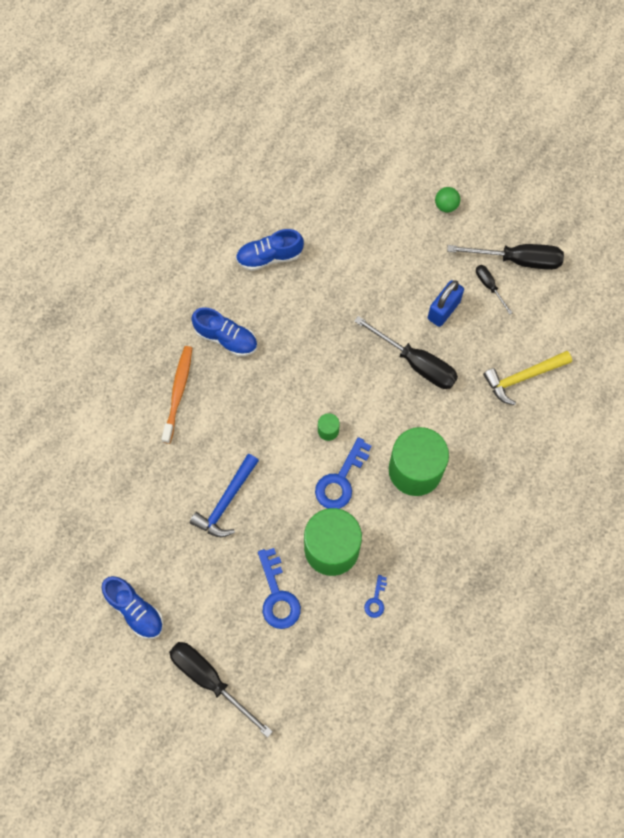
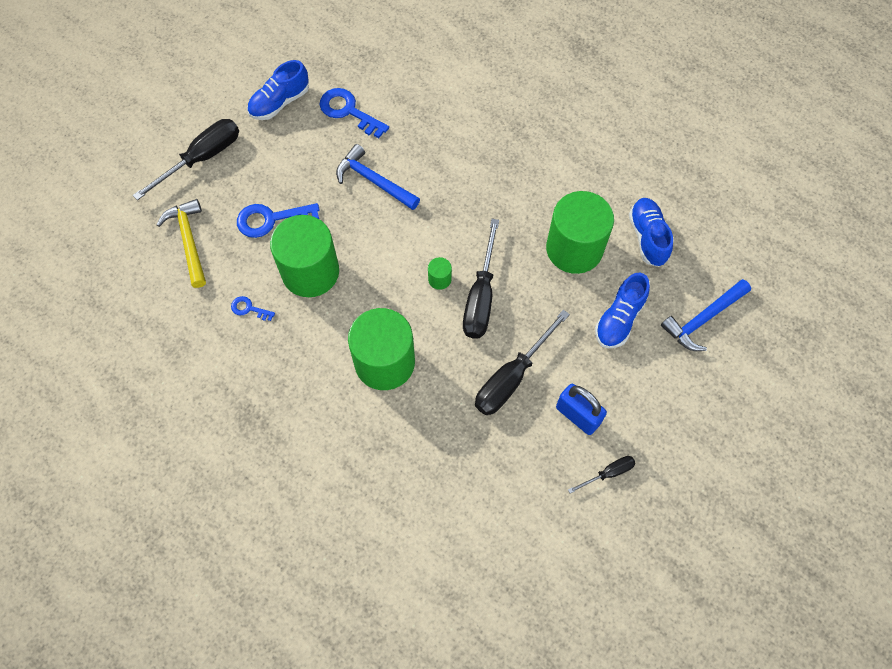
camera: 95 degrees right, 5 degrees down
(178, 393) = (493, 145): orange toothbrush -> none
(226, 338) = (552, 191): blue shoe -> blue shoe (619, 319)
(286, 317) = (574, 249): none -> green cylinder
(340, 480) = (383, 286): blue key -> blue key (348, 111)
(345, 214) = (703, 319): none -> blue hammer
(446, 205) = (719, 435): green ball -> none
(518, 260) = (644, 514): black screwdriver -> black screwdriver (481, 297)
(523, 377) = (486, 498): yellow hammer -> yellow hammer (189, 241)

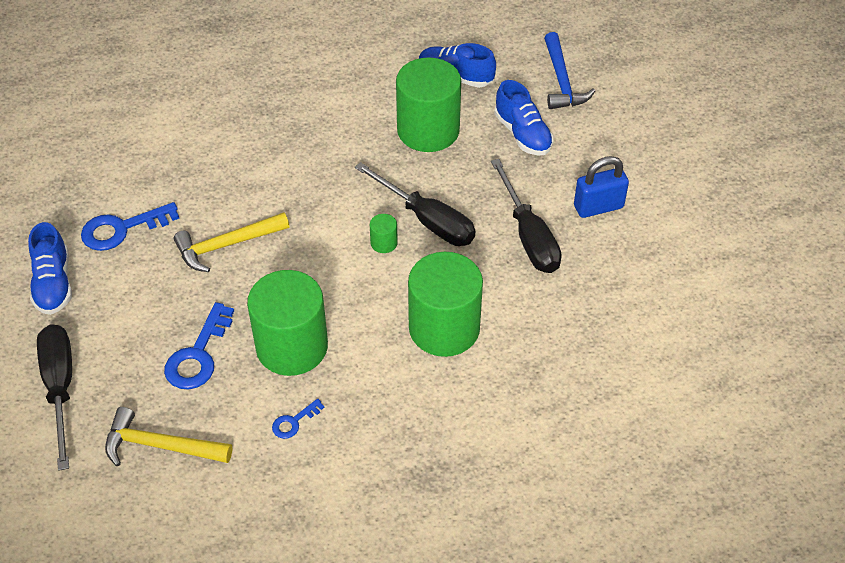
camera: 60 degrees left, 15 degrees down
(374, 181) = (227, 245): blue hammer -> yellow hammer
(608, 473) = (667, 212): black screwdriver -> none

